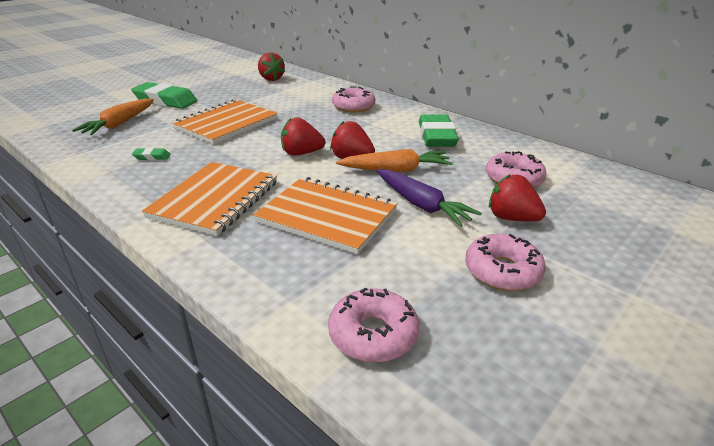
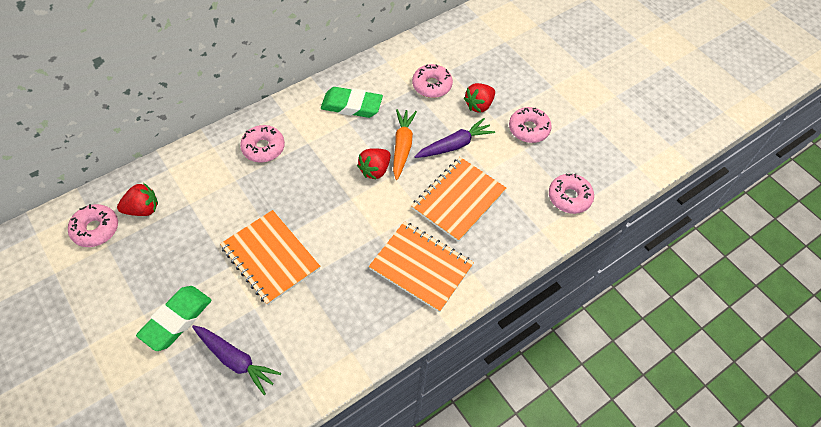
camera: 80 degrees left, 25 degrees up
(119, 124) = (235, 360): orange carrot -> purple carrot
(152, 157) = (331, 319): green eraser -> none
(250, 70) = (96, 229): none -> pink donut
(301, 153) = (357, 203): red strawberry -> none

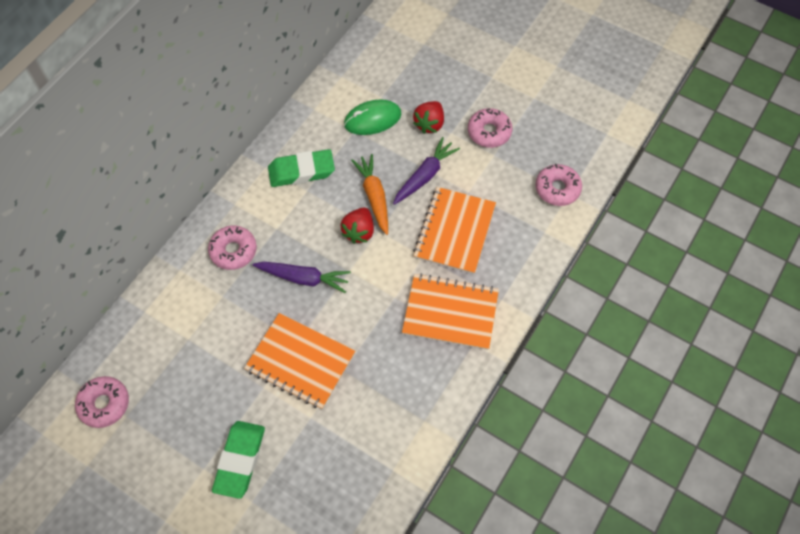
camera: 20 degrees left, 5 degrees up
(143, 209) = (142, 364): red strawberry -> none
(235, 360) = (319, 474): purple carrot -> purple carrot (303, 278)
(432, 85) = (372, 119): pink donut -> green mouse

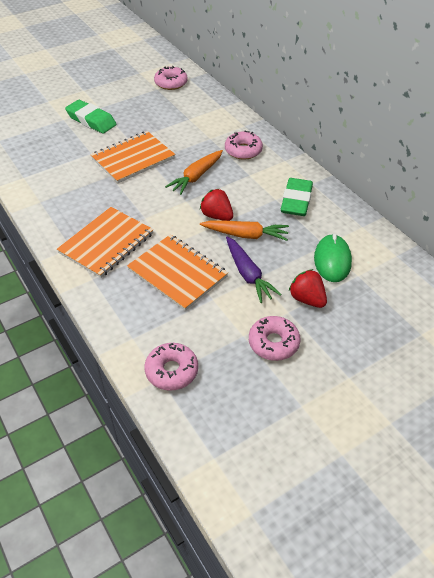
camera: 115 degrees right, 15 degrees down
(303, 278) = (196, 176): purple carrot -> orange carrot

